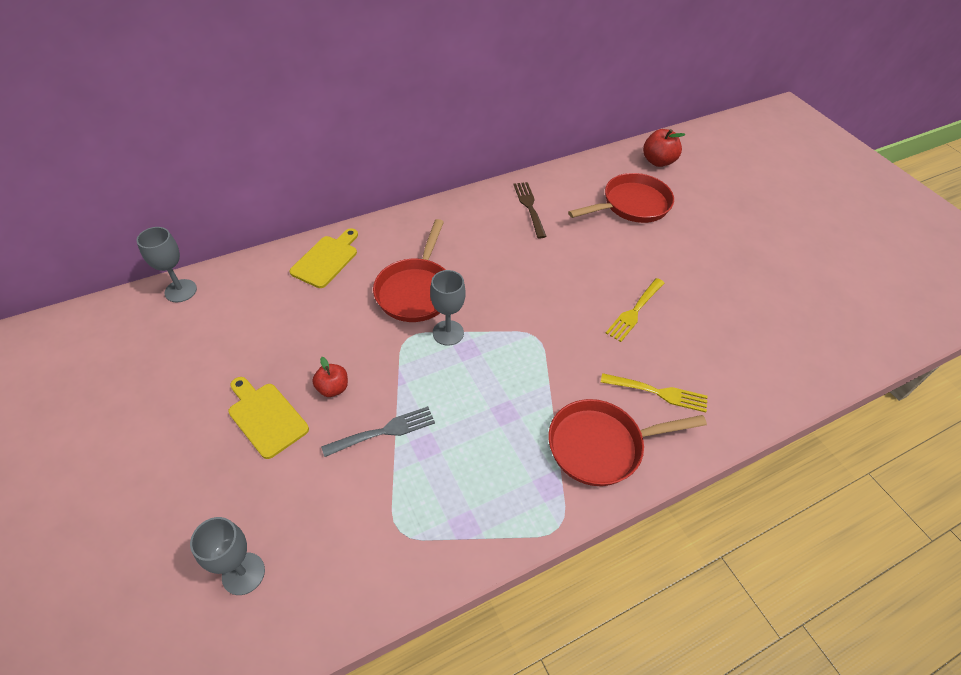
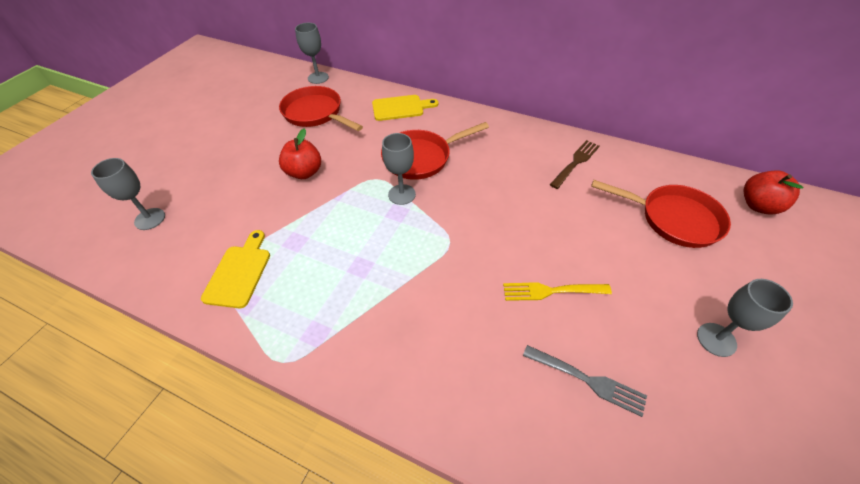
camera: 55 degrees right, 0 degrees up
(265, 417) = (260, 160): yellow cutting board -> yellow cutting board (239, 272)
(333, 388) = (304, 172): red apple -> red apple, size x1.51
(384, 431) = (291, 215): grey fork -> grey fork (587, 380)
(601, 446) = (382, 348): red pan -> red pan (316, 113)
(658, 393) = (478, 360): yellow fork -> none
(734, 264) = (716, 339): none -> grey goblet

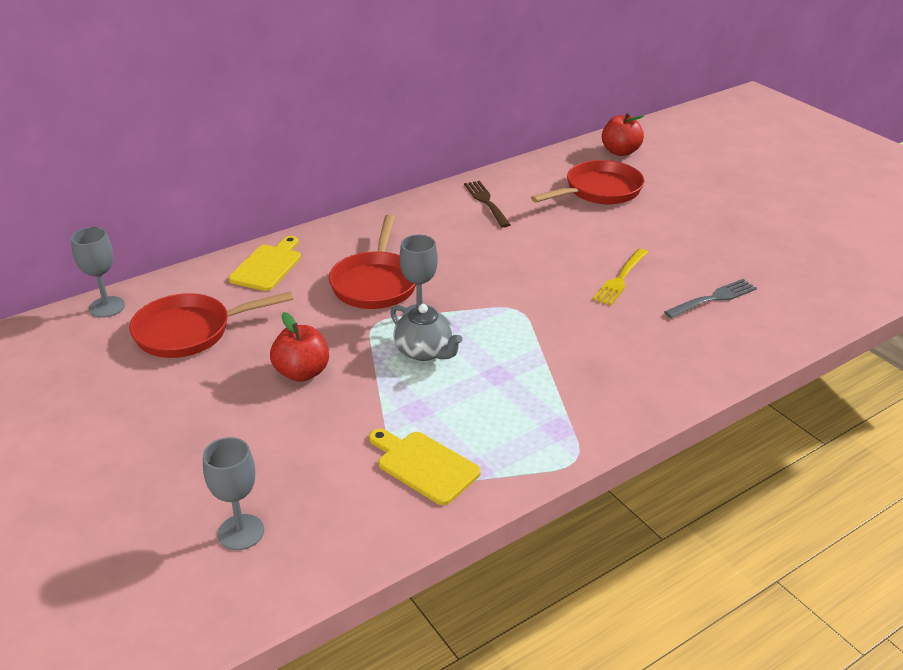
camera: 60 degrees left, 15 degrees down
(362, 216) = (425, 351): none -> grey teapot
(716, 339) = (719, 230): grey goblet -> none

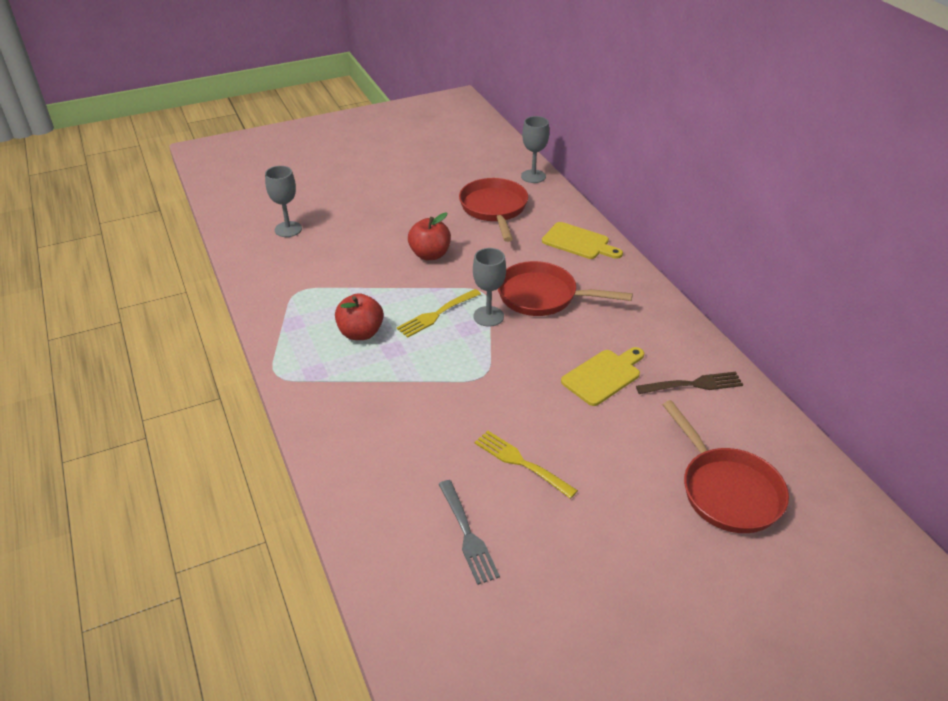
camera: 100 degrees right, 5 degrees up
(424, 465) = (308, 301): yellow cutting board -> yellow cutting board (603, 375)
(425, 351) = (437, 314): grey teapot -> yellow fork
(620, 152) = (852, 543): red apple -> red apple (361, 333)

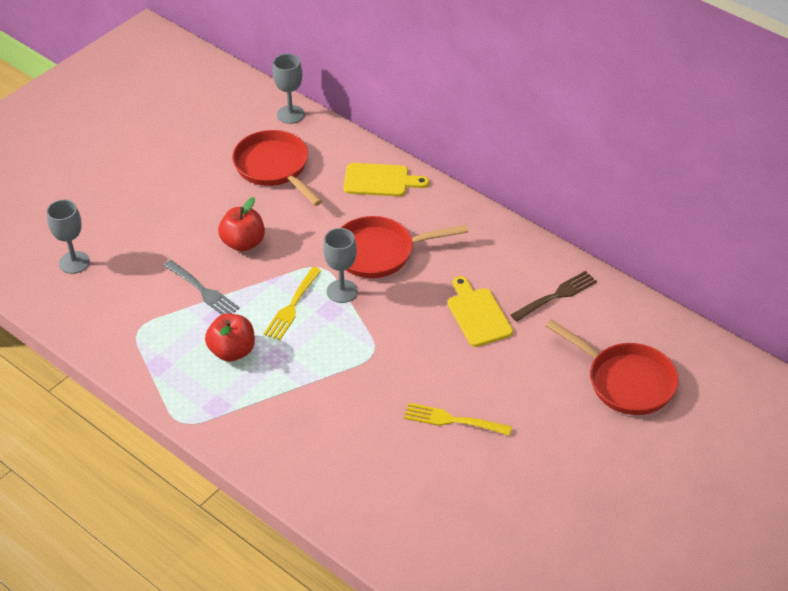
camera: 25 degrees left, 5 degrees up
(467, 534) = (445, 497): grey fork -> grey fork (202, 291)
(603, 375) = (477, 314): yellow cutting board -> yellow cutting board turned 45 degrees counterclockwise

